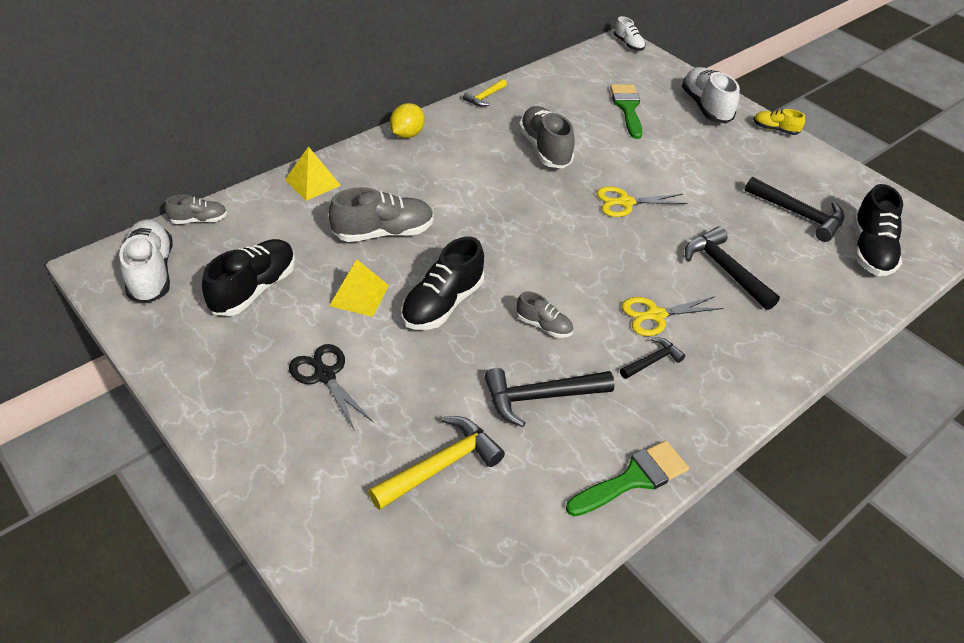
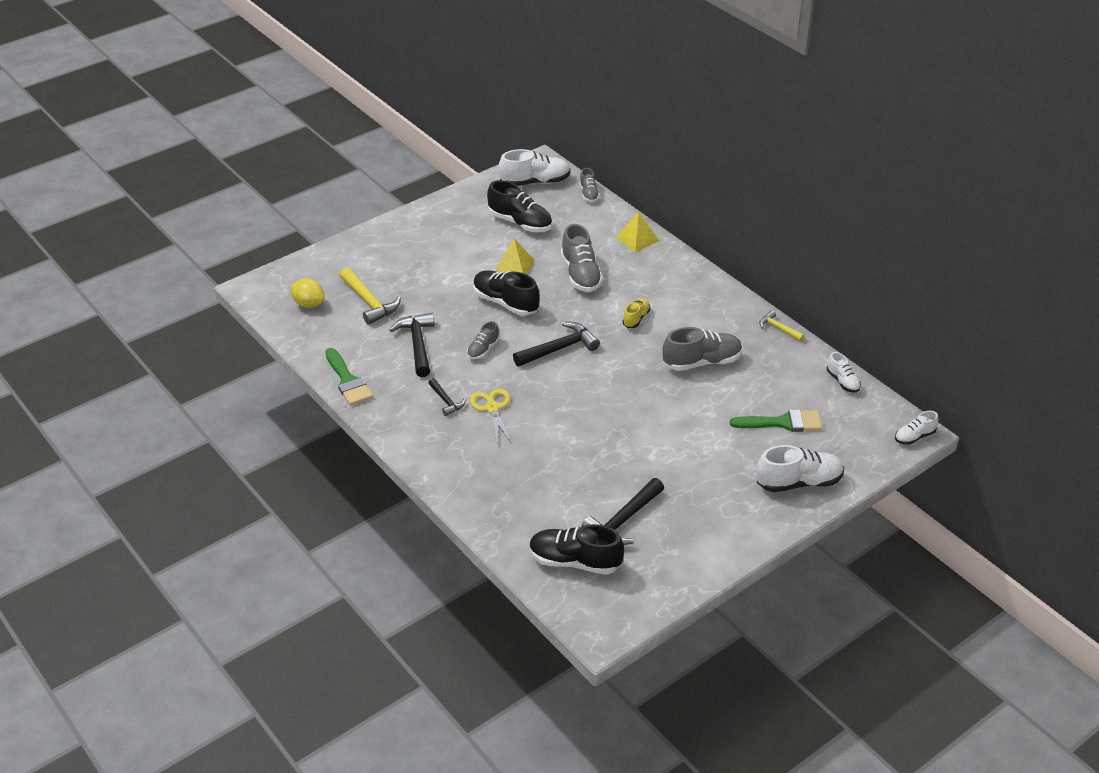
camera: 95 degrees right, 5 degrees down
(325, 375) = (443, 256): black scissors -> none
(407, 134) = (709, 283): yellow lemon -> yellow lemon (309, 304)
(562, 70) = (842, 381): none -> white shoe
(625, 202) = (630, 406): yellow scissors -> none
(725, 270) = (545, 456): black hammer -> black hammer (559, 349)
(775, 129) = (766, 532): yellow shoe -> yellow shoe (636, 318)

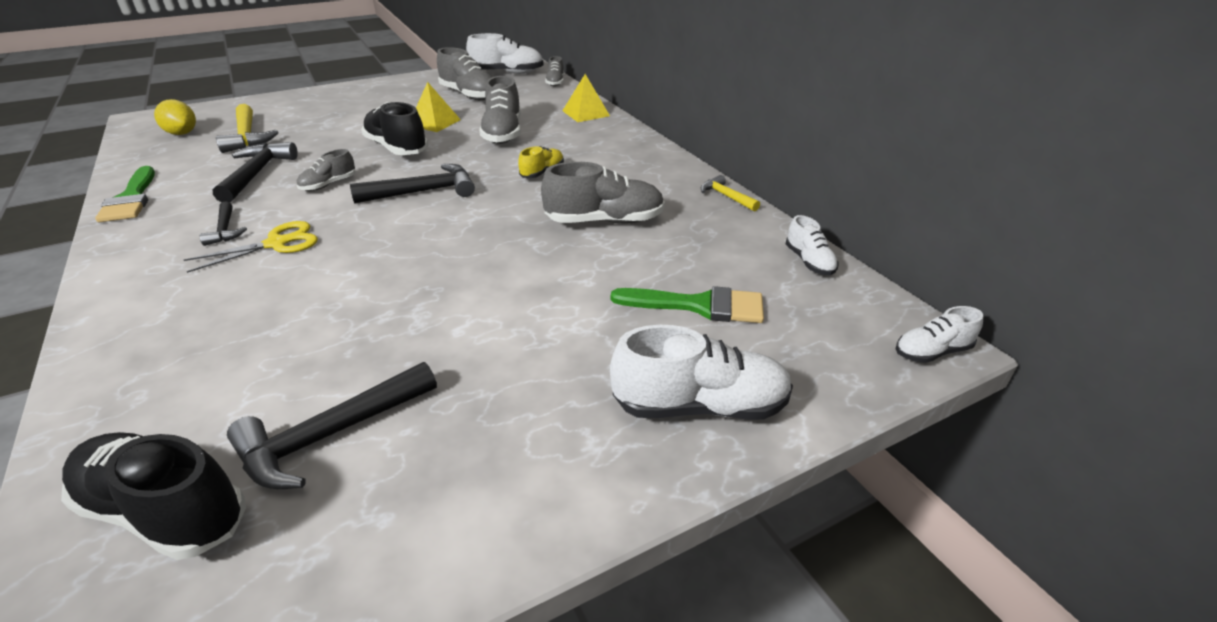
camera: 10 degrees right, 5 degrees down
(492, 408) = (276, 244): yellow scissors -> yellow scissors turned 60 degrees clockwise
(520, 223) = (469, 95): black shoe -> grey shoe

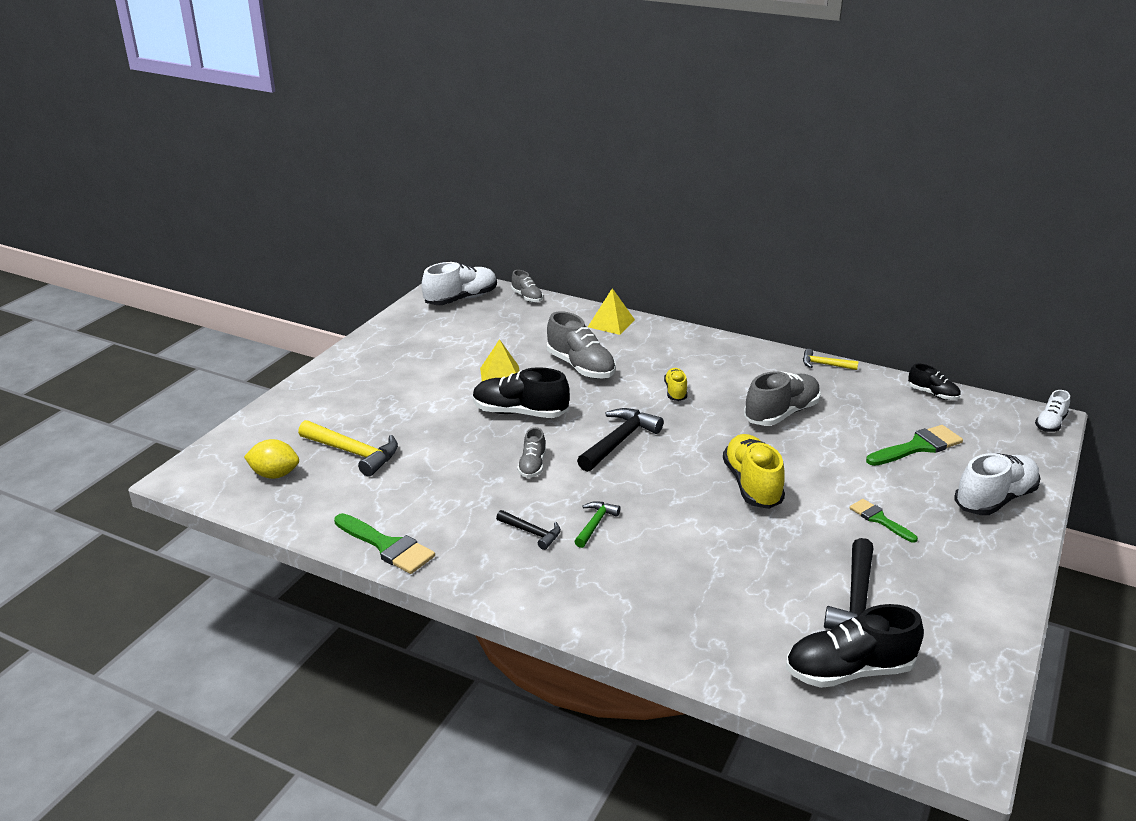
camera: 35 degrees left, 5 degrees down
(256, 174) = (448, 481): black hammer -> none
(276, 244) = (595, 524): yellow scissors -> green hammer
(459, 268) = (752, 485): none -> yellow shoe
(469, 95) = (474, 336): grey shoe -> none
(519, 359) = (879, 519): none -> green brush
(809, 262) = (932, 394): white shoe -> black shoe

